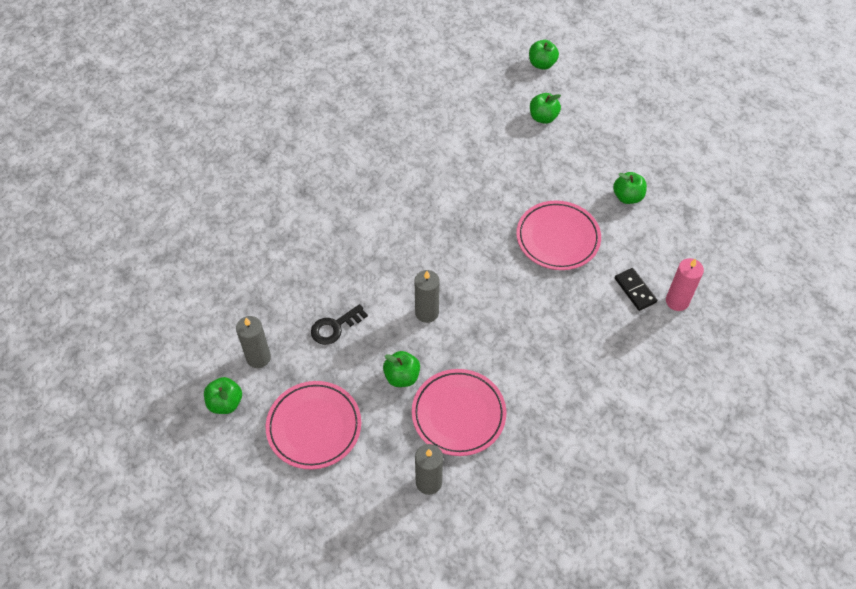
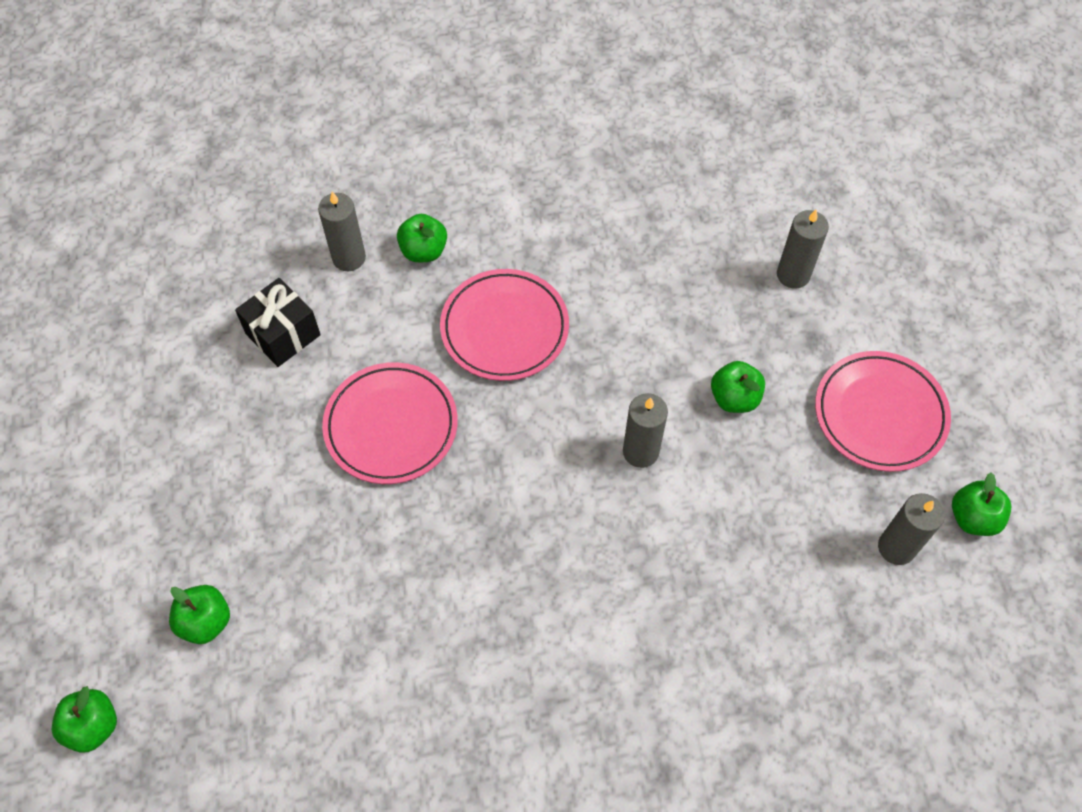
camera: 140 degrees left, 5 degrees up
(334, 327) = (770, 517): black key -> none
(458, 414) = (704, 315): pink plate -> pink plate (504, 328)
(627, 197) = (247, 413): green apple -> green apple (424, 251)
(635, 290) = (378, 301): black domino -> none
(658, 241) = (283, 334): none -> black gift
(677, 301) = (349, 258): pink candle -> grey candle

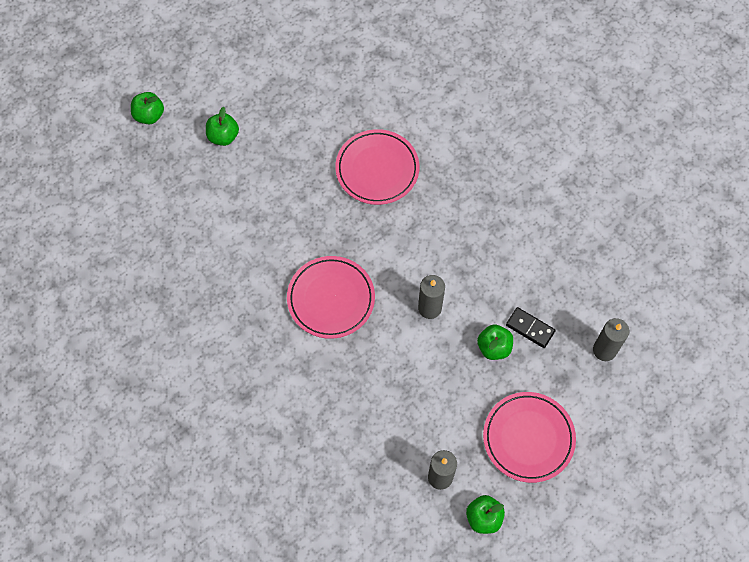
camera: 65 degrees right, 5 degrees up
(283, 334) = (405, 87): black gift -> none
(349, 258) = (473, 95): grey candle -> none
(424, 251) = (501, 132): green apple -> none
(504, 328) = (472, 199): pink plate -> pink plate (331, 299)
(726, 343) = (530, 328): none -> black domino

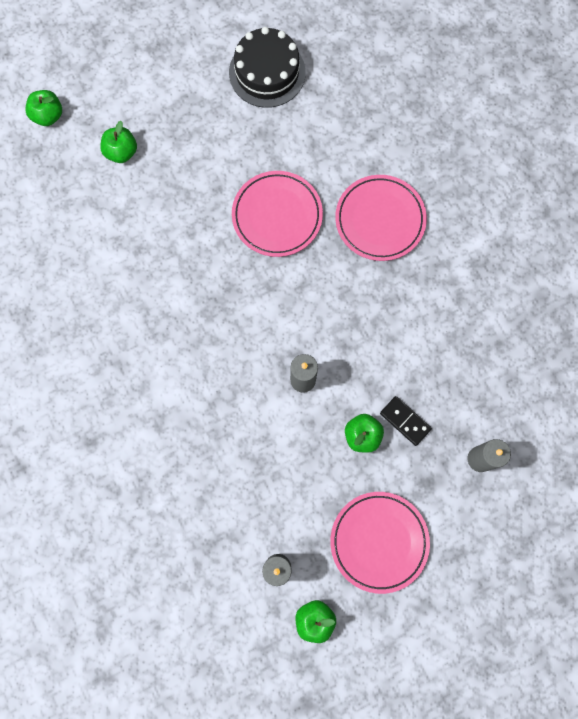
camera: 10 degrees right, 10 degrees up
(331, 299) = (200, 352): pink plate -> pink plate (380, 220)
(343, 48) = (267, 72): none -> black cake

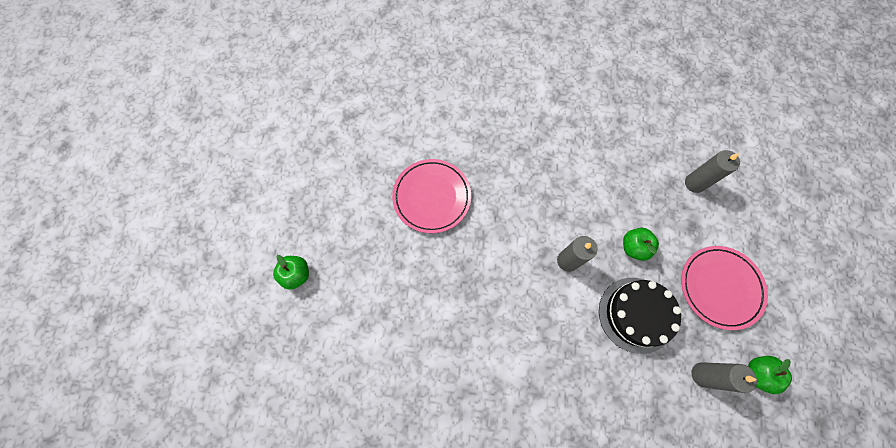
camera: 55 degrees left, 5 degrees down
(48, 116) = (220, 311): green apple -> none
(267, 72) = (320, 134): black cake -> black cake (636, 314)
(380, 220) = (484, 134): pink plate -> none
(405, 421) = (640, 212): black domino -> none

